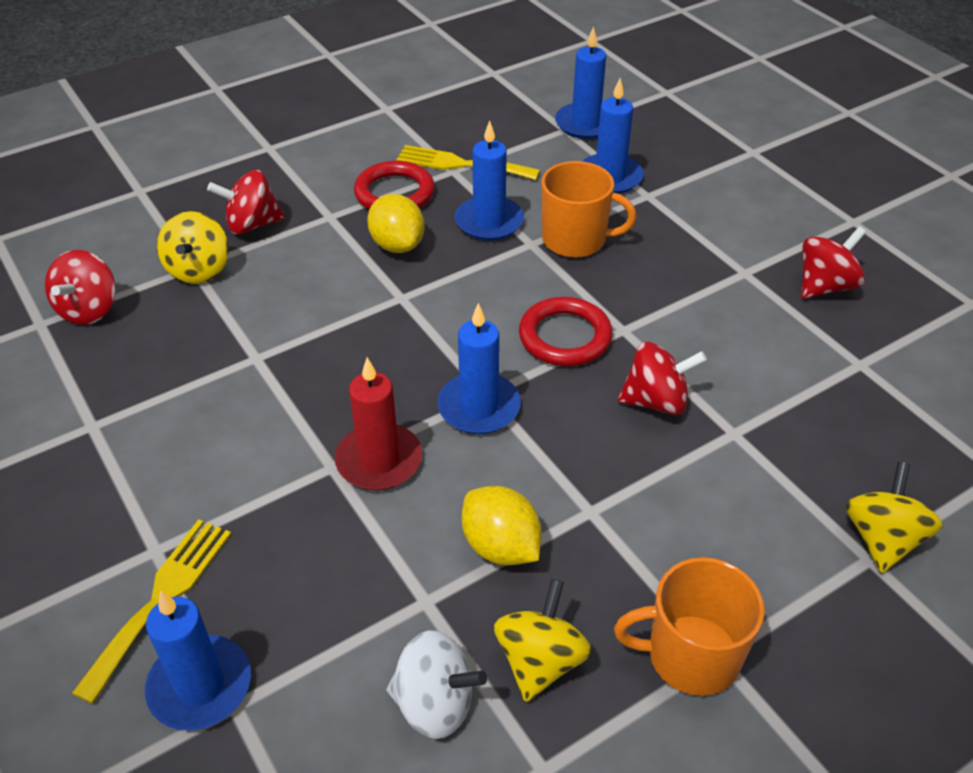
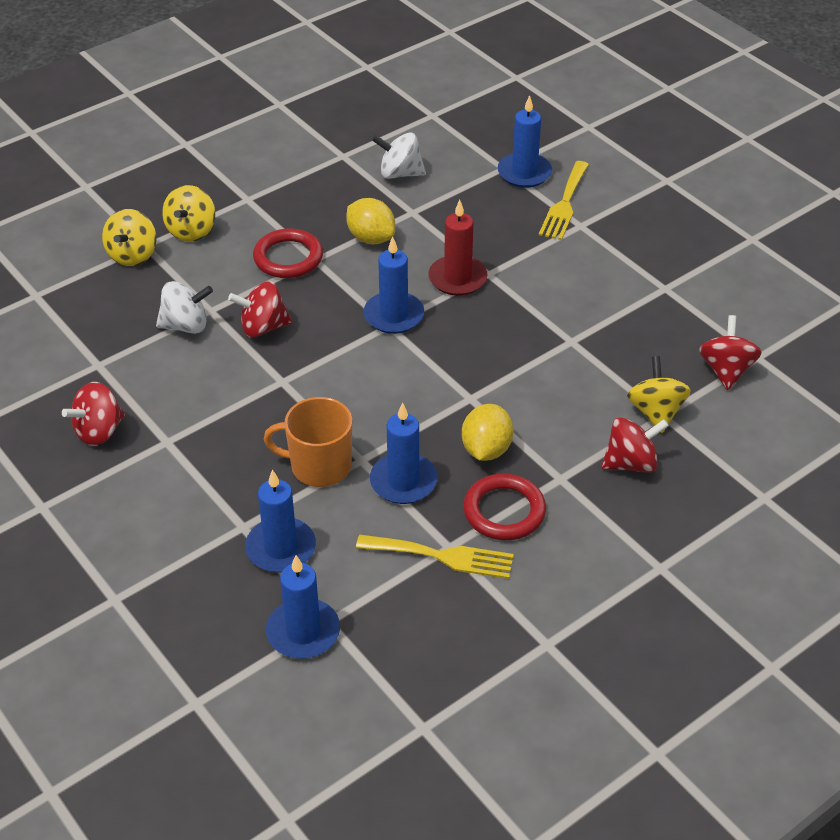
camera: 175 degrees right, 0 degrees up
(397, 245) = (486, 449): yellow lemon -> yellow lemon turned 45 degrees clockwise
(540, 661) = (345, 192): yellow spinning top -> yellow spinning top (191, 231)
(565, 337) = (330, 372): red ring -> red ring (288, 258)
(691, 656) = (263, 198): orange mug -> none
(762, 410) = (186, 325): none -> white spinning top

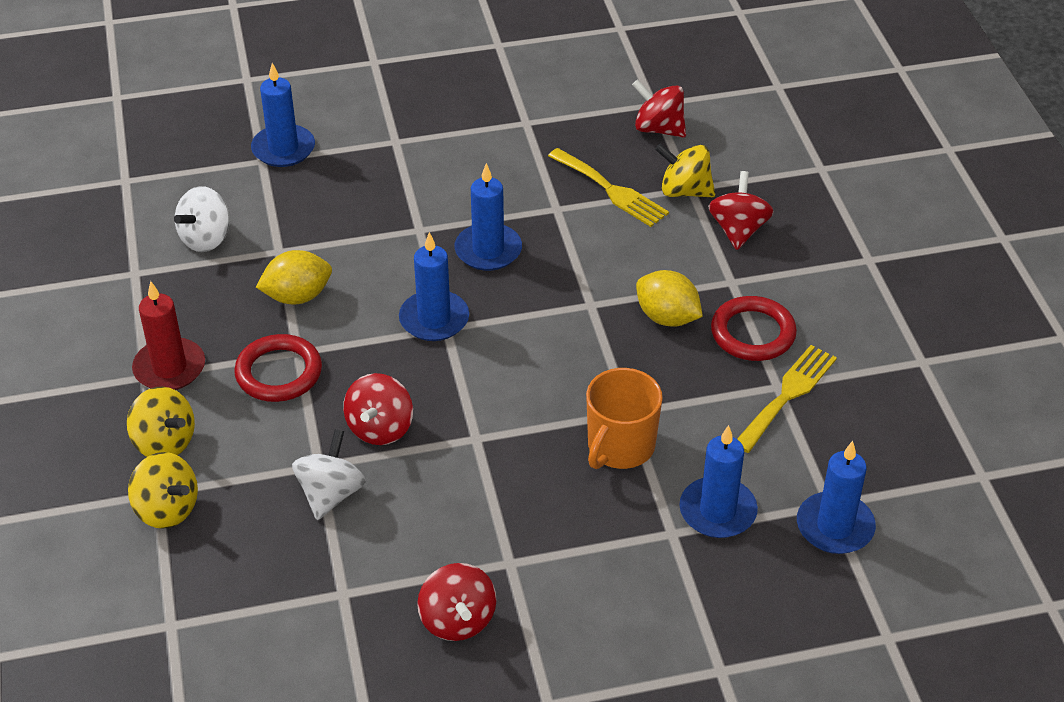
camera: 65 degrees left, 0 degrees up
(403, 481) = (676, 390): blue candle -> blue candle (488, 250)
(457, 278) = (411, 253): red candle -> red candle (169, 368)
(564, 204) = (355, 140): yellow fork -> yellow fork (611, 190)

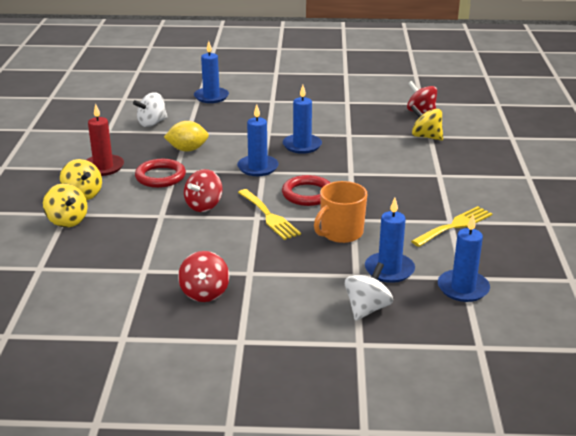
camera: 15 degrees right, 15 degrees down
(331, 494) = (161, 228): white spinning top -> white spinning top (367, 308)
(611, 190) = (383, 131): yellow fork -> yellow fork (269, 216)
(667, 317) = (394, 184): yellow lemon -> none
(738, 230) = (451, 155): red spinning top -> none
(753, 333) = (443, 197): red ring -> red ring (307, 194)

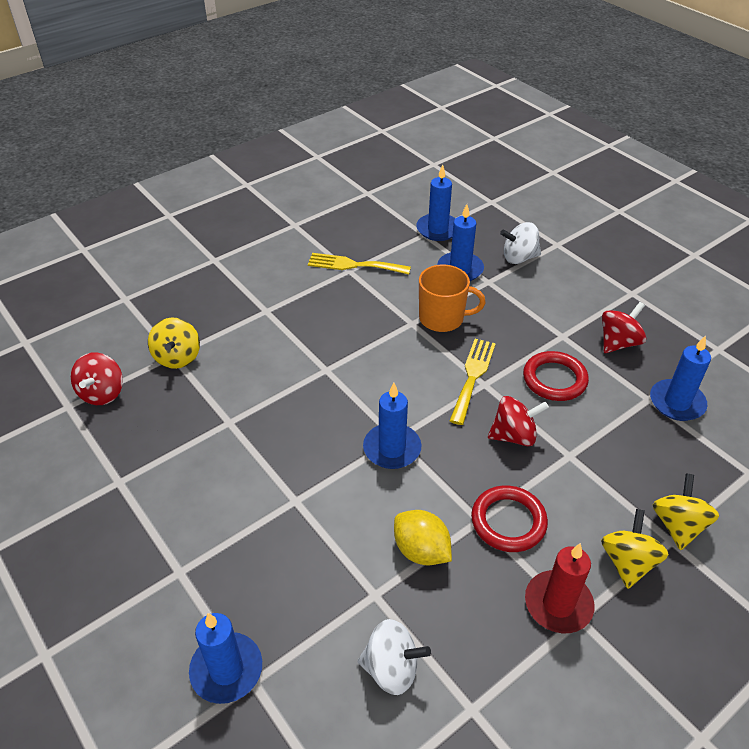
camera: 130 degrees left, 15 degrees up
(302, 145) = (298, 445): blue candle -> blue candle (676, 402)
(307, 194) = (402, 375): red ring -> red ring (554, 379)

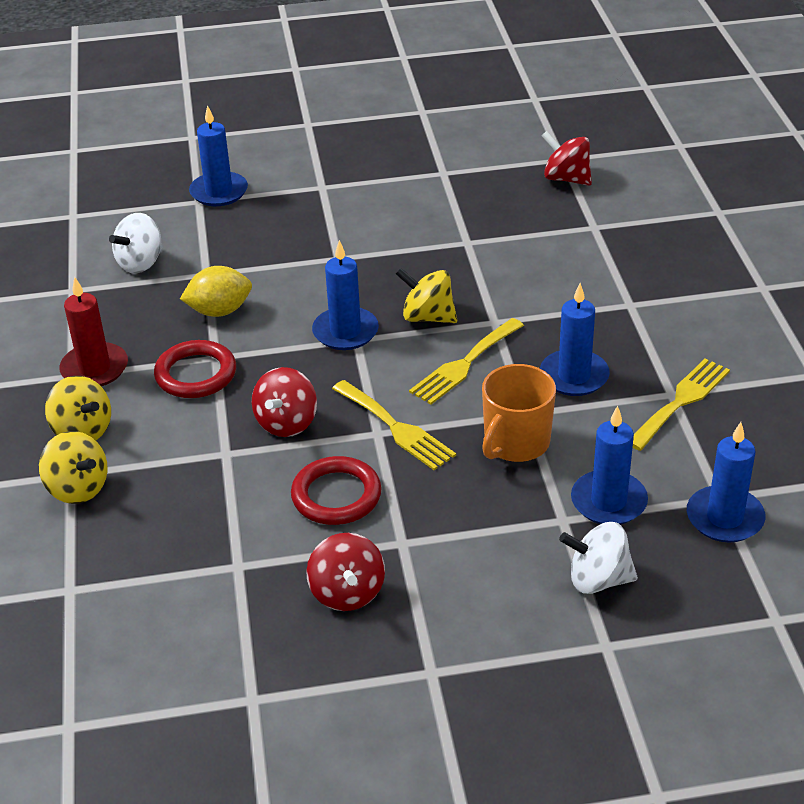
camera: 120 degrees right, 5 degrees down
(177, 357) = (588, 229): yellow spinning top -> yellow spinning top (427, 317)
(384, 367) = (464, 364): none -> yellow fork
(519, 258) = (598, 579): white spinning top -> white spinning top turned 105 degrees counterclockwise
(676, 402) = (210, 589): blue candle -> blue candle (574, 376)

